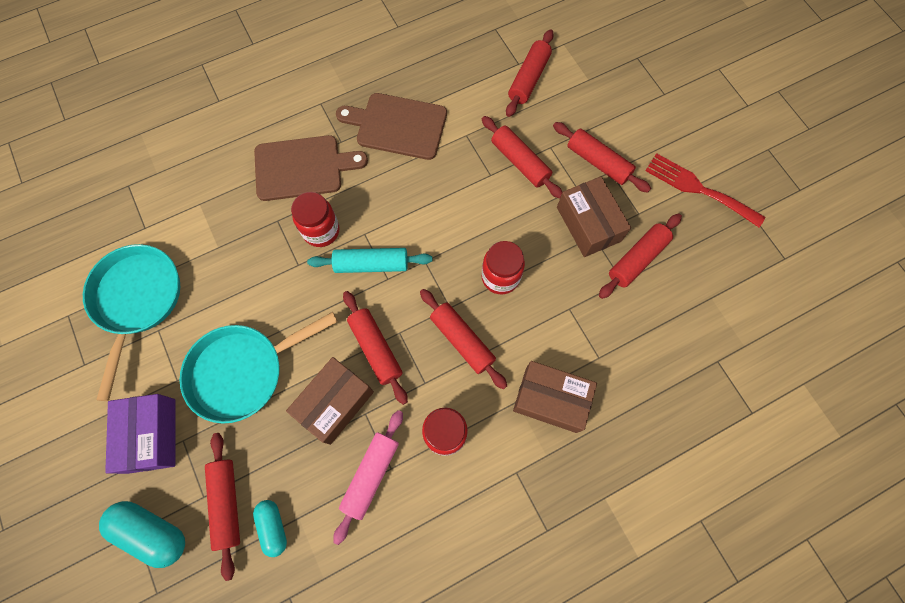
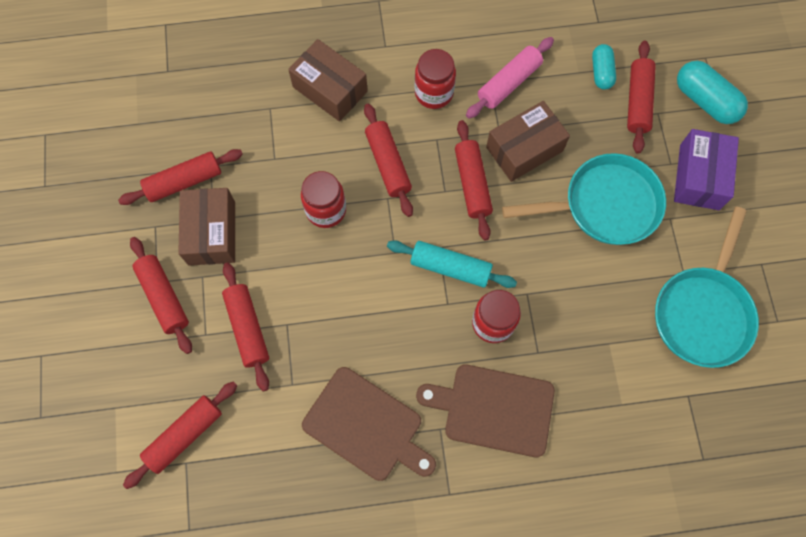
camera: 160 degrees left, 0 degrees up
(698, 189) = (79, 230): red fork -> none

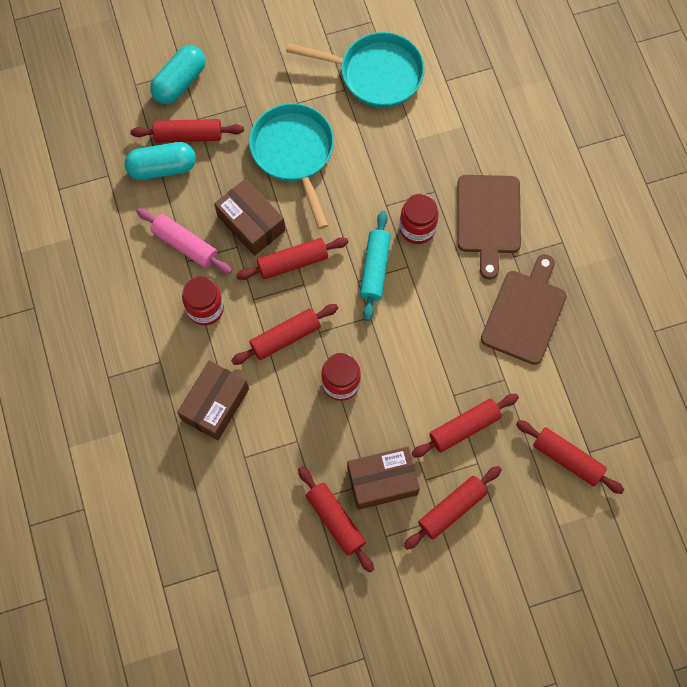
camera: 100 degrees left, 0 degrees up
(601, 72) = (162, 168): turquoise capsule -> turquoise capsule, size x1.60
(699, 177) = (255, 83): purple box -> none

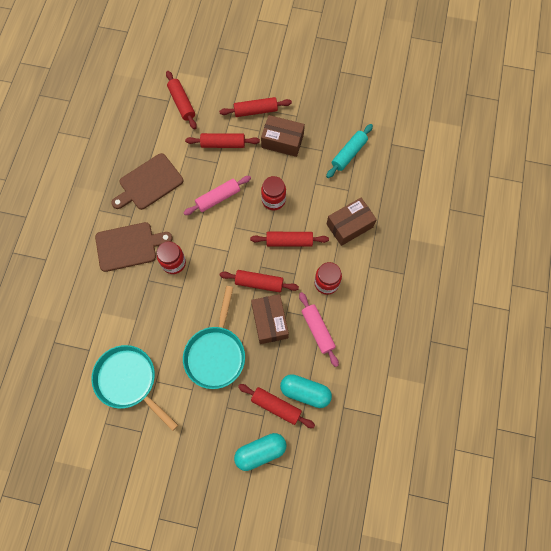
camera: 150 degrees left, 0 degrees up
(335, 520) = (318, 135): red rolling pin -> none
(375, 269) = (214, 252): turquoise rolling pin -> turquoise rolling pin (349, 154)
(418, 344) = (218, 198): none -> pink rolling pin
(488, 218) = (129, 246): brown cutting board -> brown cutting board turned 45 degrees clockwise

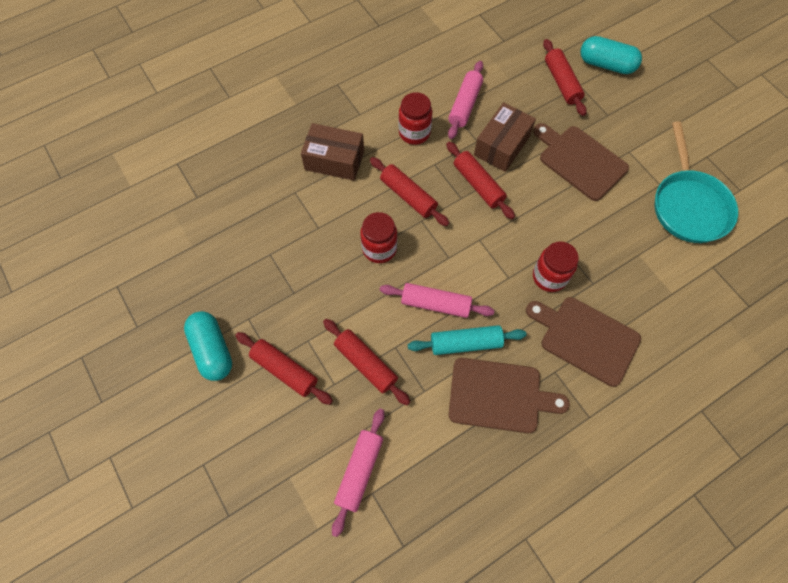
camera: 135 degrees left, 5 degrees down
(182, 103) = (359, 471): red rolling pin -> pink rolling pin
(216, 354) = (580, 161): turquoise pan -> brown cutting board
(282, 141) = (298, 304): brown box -> none
(305, 392) = (525, 73): turquoise capsule -> turquoise capsule (212, 350)
(349, 154) = (249, 226): turquoise rolling pin -> turquoise rolling pin (465, 343)

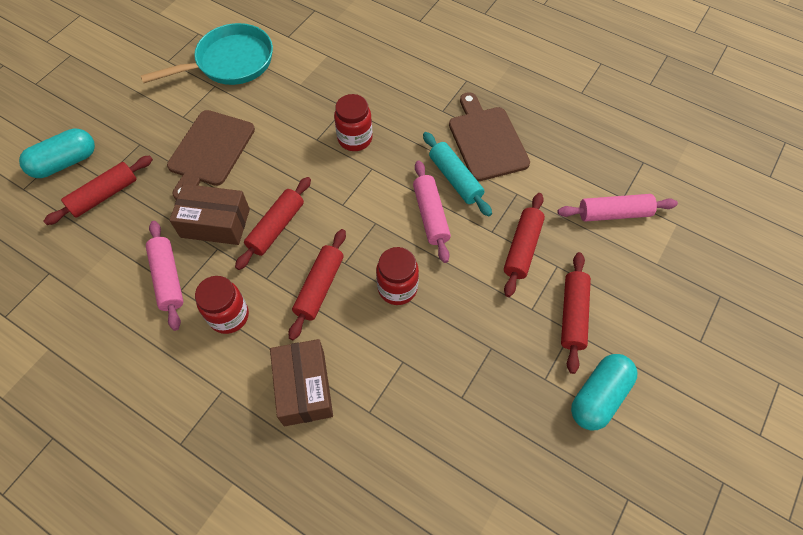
camera: 115 degrees left, 5 degrees down
(465, 105) = (168, 278): pink rolling pin -> pink rolling pin turned 75 degrees clockwise
(585, 339) = (401, 99): brown cutting board -> none
(606, 65) = (65, 163): turquoise capsule -> turquoise capsule turned 60 degrees clockwise

